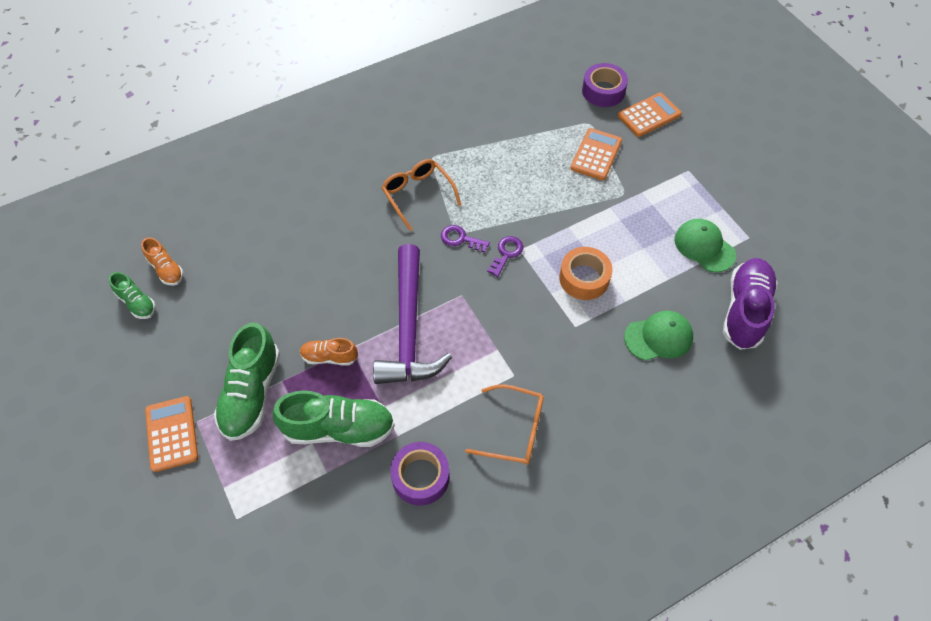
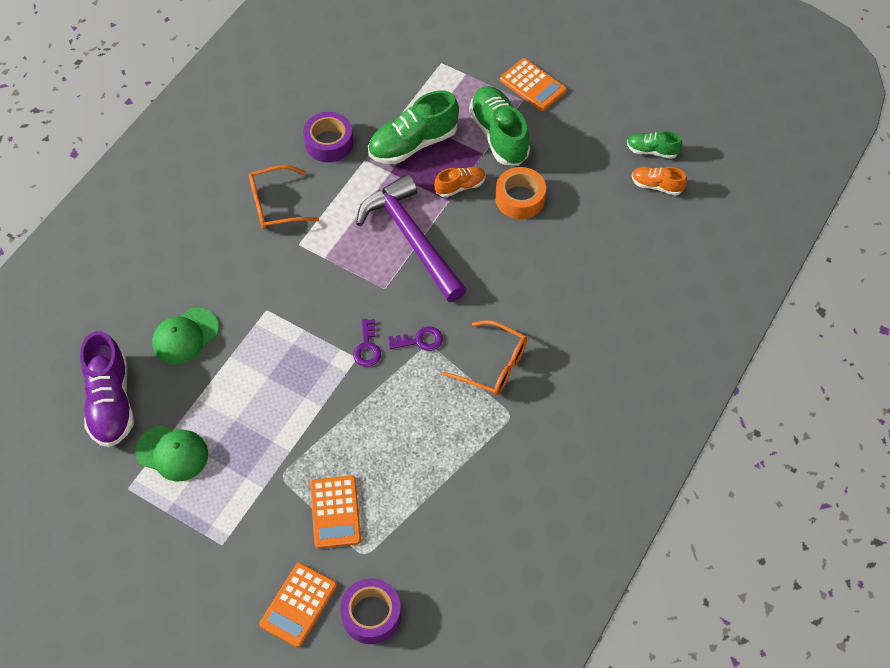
camera: 150 degrees right, 0 degrees up
(584, 278) = (280, 359): orange tape -> orange tape (520, 198)

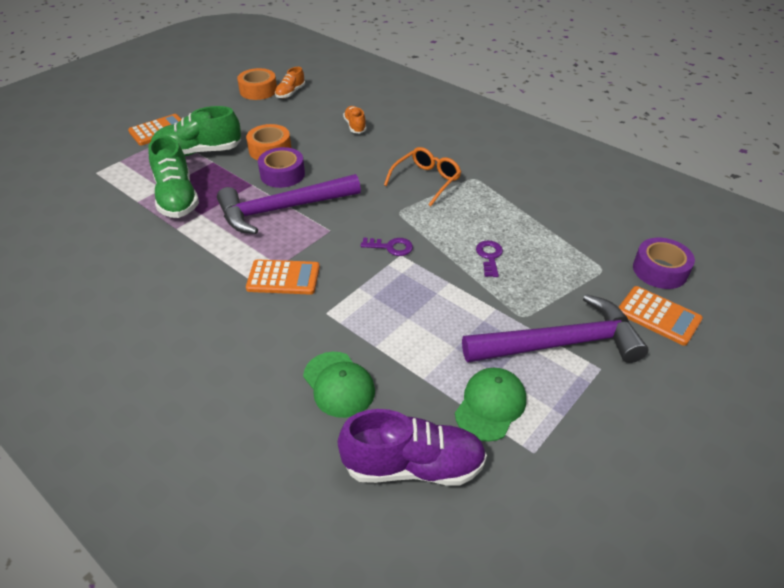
camera: 80 degrees left, 15 degrees down
(250, 509) = (559, 343): none -> purple hammer
(275, 205) = (195, 295): orange glasses -> none
(329, 143) = (139, 250): purple tape -> purple tape (282, 174)
(335, 512) = (561, 283): orange calculator -> orange calculator (283, 278)
(420, 340) = (392, 215): purple key -> purple key (489, 256)
(460, 186) = (240, 177): orange shoe -> orange shoe (355, 126)
(652, 151) = (258, 90): green shoe -> orange tape

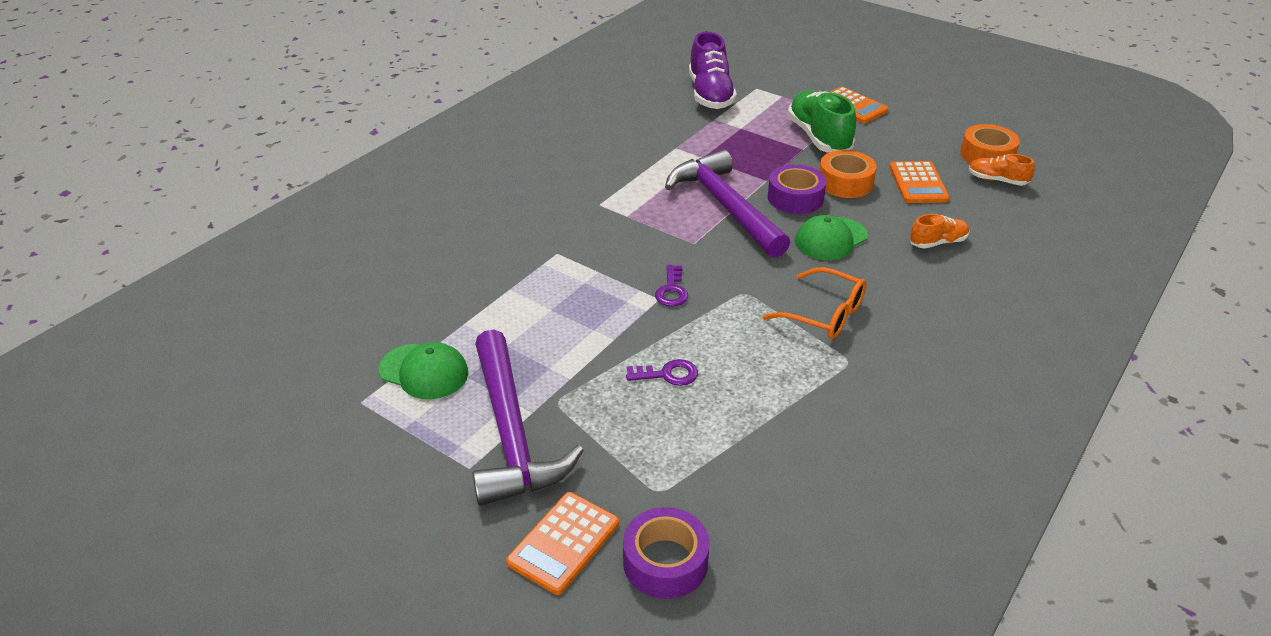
camera: 85 degrees right, 5 degrees down
(177, 197) = (727, 139): green shoe -> none
(283, 278) = (608, 221): orange calculator -> orange calculator (918, 183)
(339, 384) = (460, 270): green cap -> green cap (830, 239)
(413, 466) = (361, 320): purple shoe -> purple shoe (710, 95)

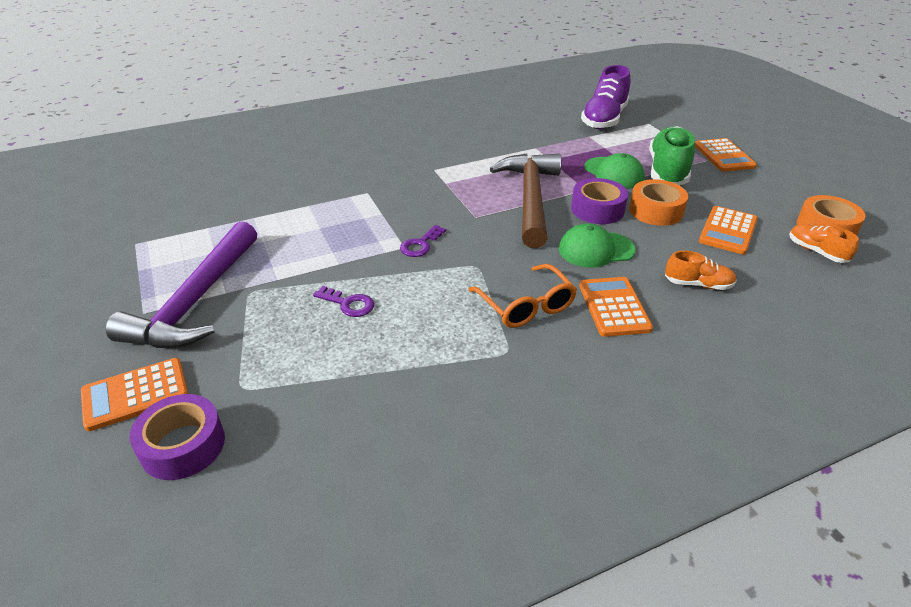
camera: 30 degrees right, 0 degrees up
(424, 371) = (193, 239): green cap -> green cap (613, 173)
(725, 206) = (530, 199): purple hammer -> brown hammer
(893, 288) = (614, 307): none -> orange calculator

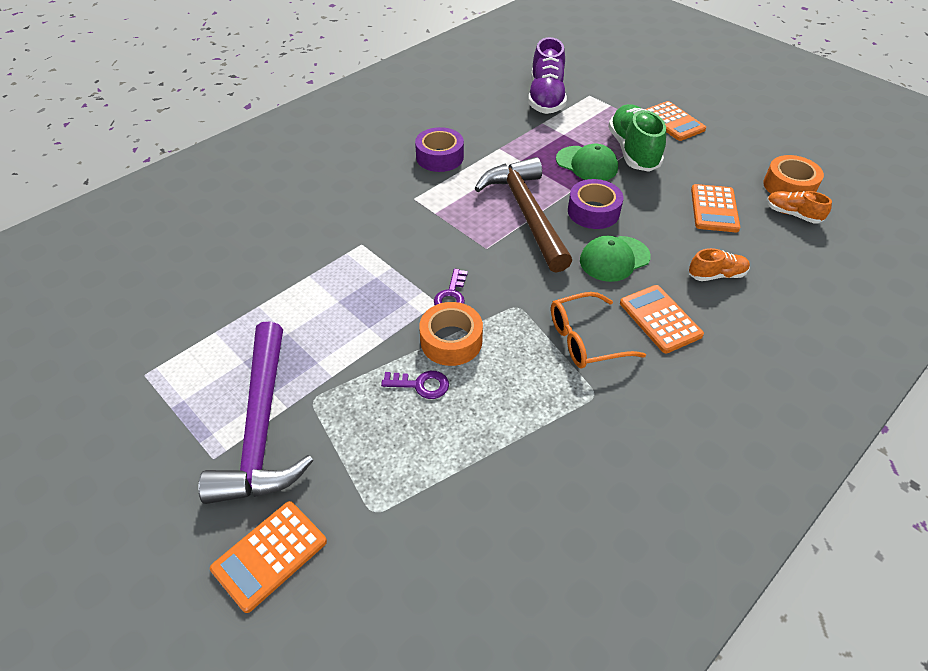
camera: 20 degrees left, 10 degrees up
(183, 445) = (356, 594): purple tape -> purple tape (440, 157)
(526, 306) = (585, 339): orange glasses -> orange glasses turned 120 degrees clockwise
(656, 211) = (644, 201): orange tape -> orange tape (451, 341)

